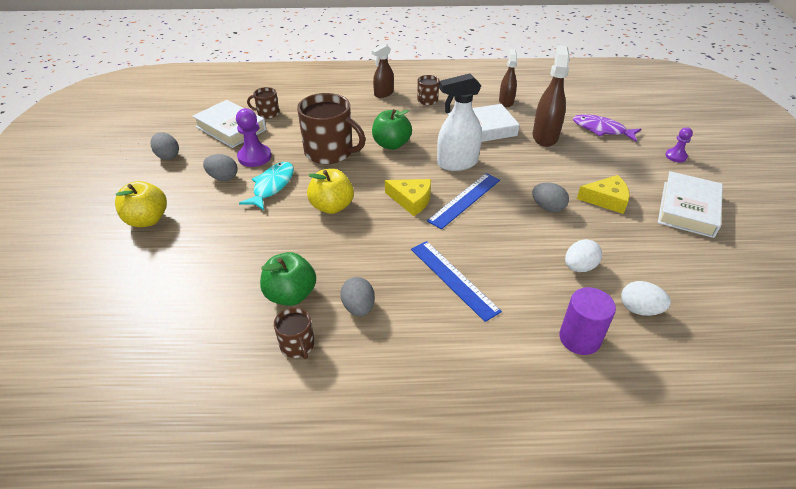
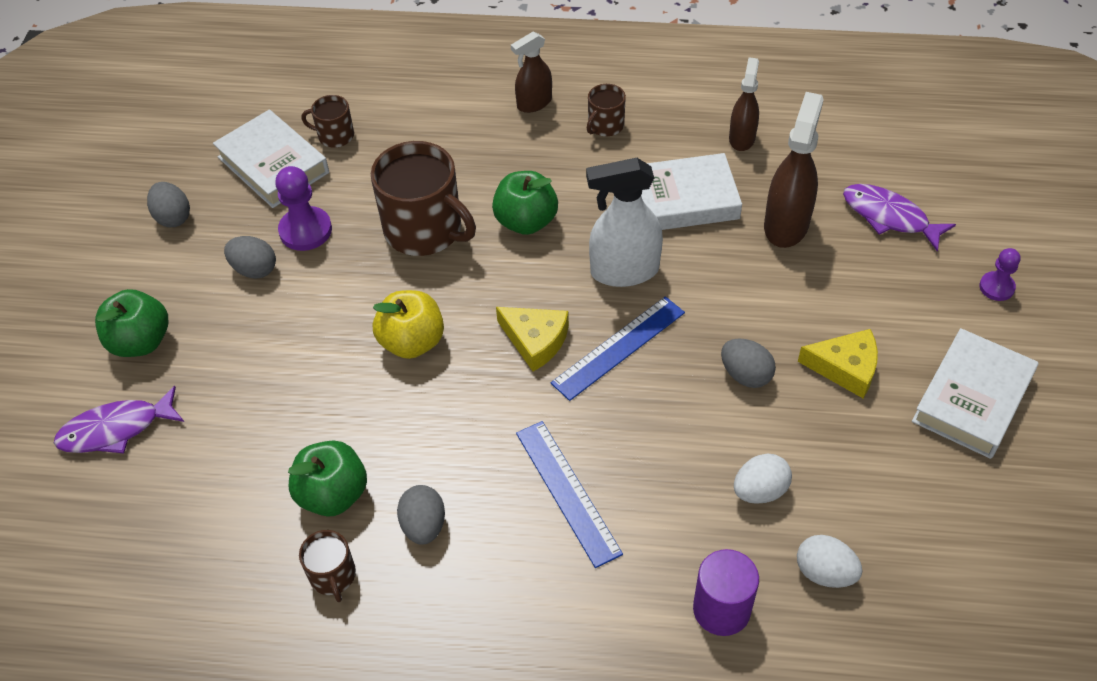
camera: 10 degrees right, 10 degrees up
(130, 270) = (116, 429): none -> purple fish
(147, 220) = (141, 342): yellow apple -> green apple
(272, 186) = (327, 293): turquoise fish -> none

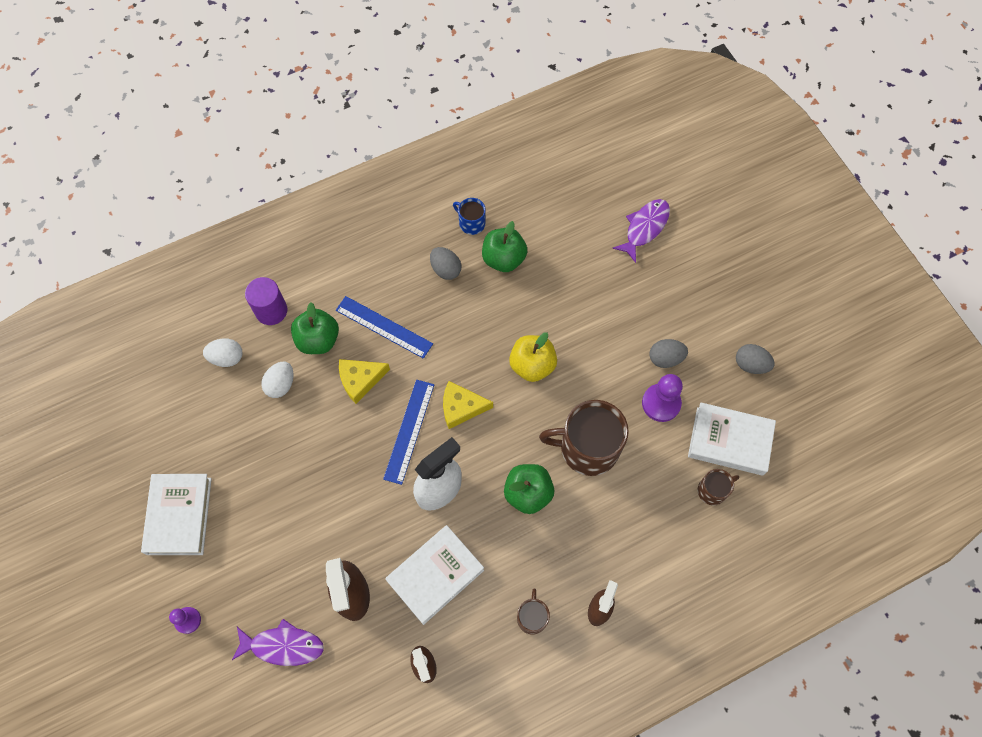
camera: 145 degrees right, 15 degrees up
(141, 342) = (683, 278): green apple -> green apple (318, 340)
(333, 576) = (471, 223): brown mug -> blue mug
(745, 375) = (323, 455): grey egg -> none
(845, 368) = (265, 495): yellow cheese -> yellow cheese (360, 380)

